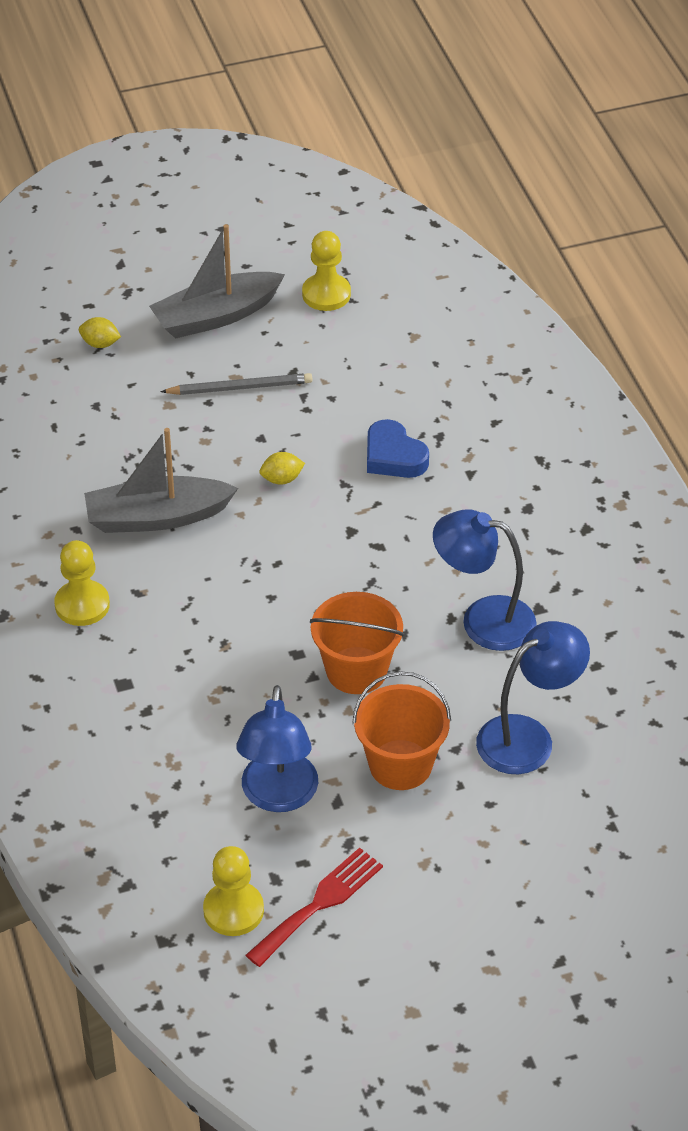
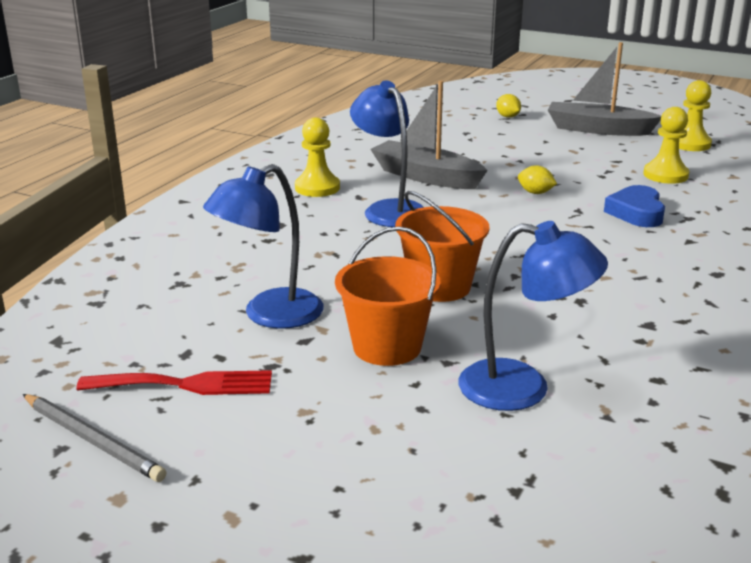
camera: 45 degrees right, 20 degrees down
(233, 910) = (126, 352): yellow pawn -> yellow pawn (665, 175)
(239, 387) = (568, 154): grey pencil -> grey pencil (92, 440)
(483, 620) = (587, 308): blue lamp -> blue lamp (389, 209)

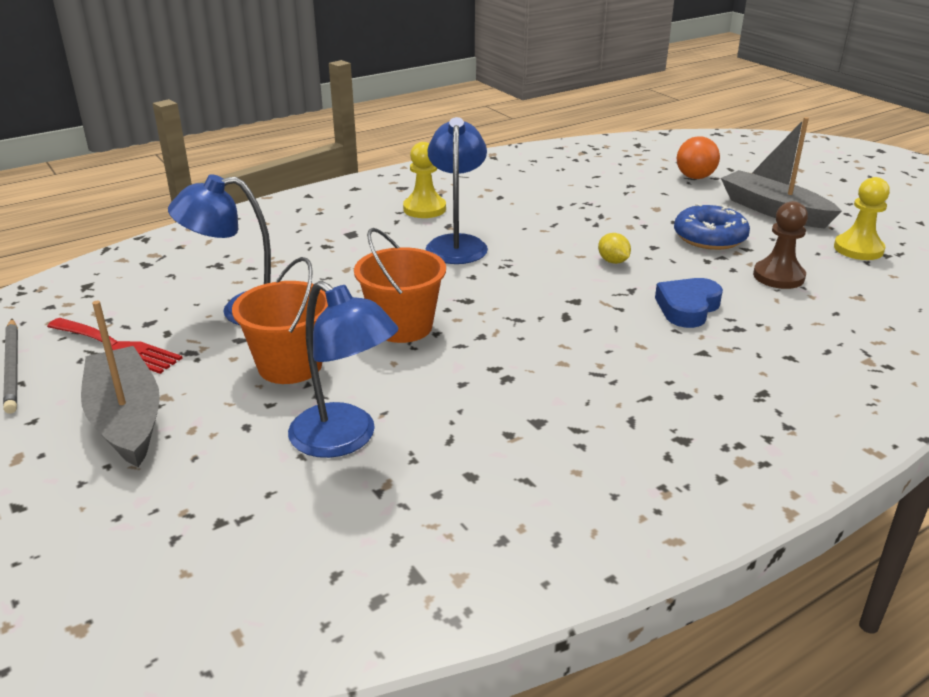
camera: 30 degrees right, 5 degrees up
(426, 177) = (531, 221): grey boat -> grey boat (126, 419)
(508, 117) = (695, 177): yellow lemon -> orange ball
(580, 158) = (709, 237): none -> blue donut
(665, 175) = (778, 276): yellow pawn -> brown pawn

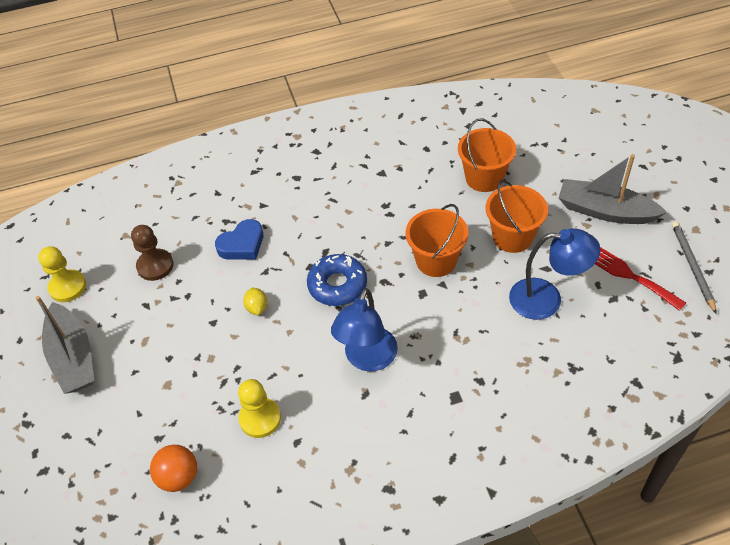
camera: 160 degrees left, 20 degrees up
(126, 419) = (605, 211): grey boat -> grey boat turned 120 degrees clockwise
(345, 439) = (484, 178): blue lamp -> orange bucket
(424, 209) = (378, 431): yellow pawn -> yellow pawn (260, 418)
(695, 177) = (85, 440): orange ball -> orange ball (179, 477)
(709, 237) = (160, 326): blue donut -> blue donut (337, 285)

